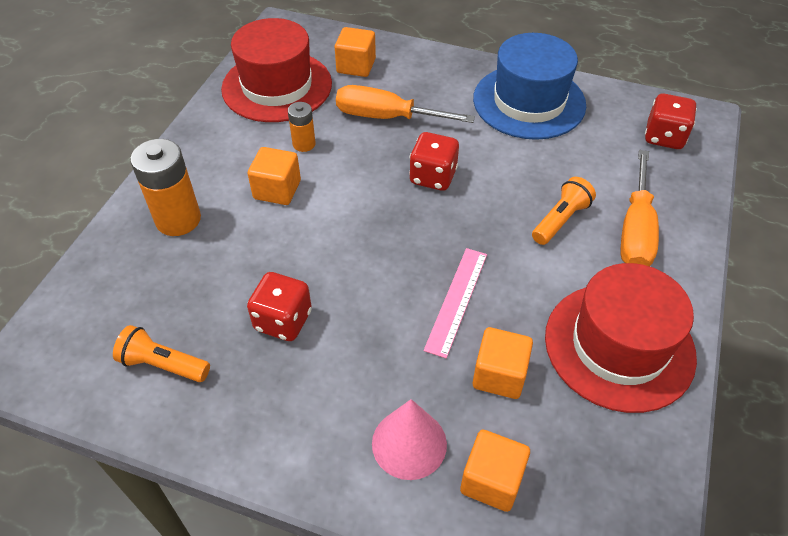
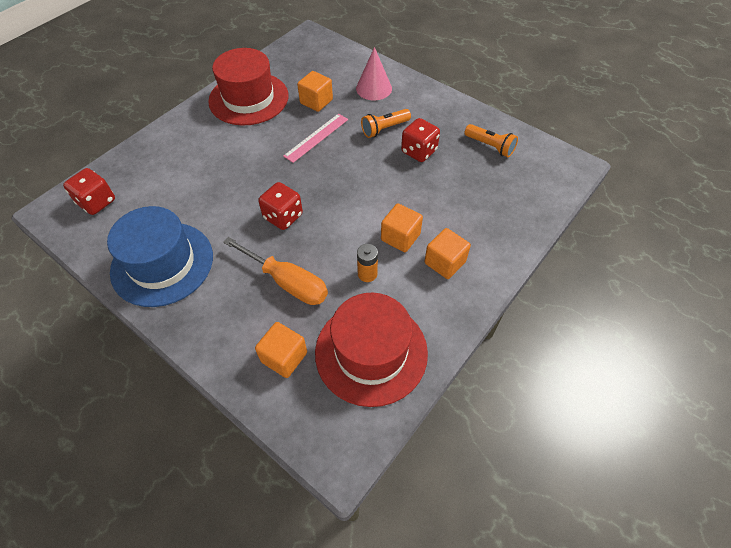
camera: 160 degrees left, 5 degrees up
(178, 219) = (477, 232): orange battery -> none
(491, 480) = (344, 70): orange cube -> orange cube (445, 262)
(560, 220) = (222, 164): orange flashlight -> orange flashlight (384, 129)
(635, 230) = (184, 147): orange screwdriver -> none

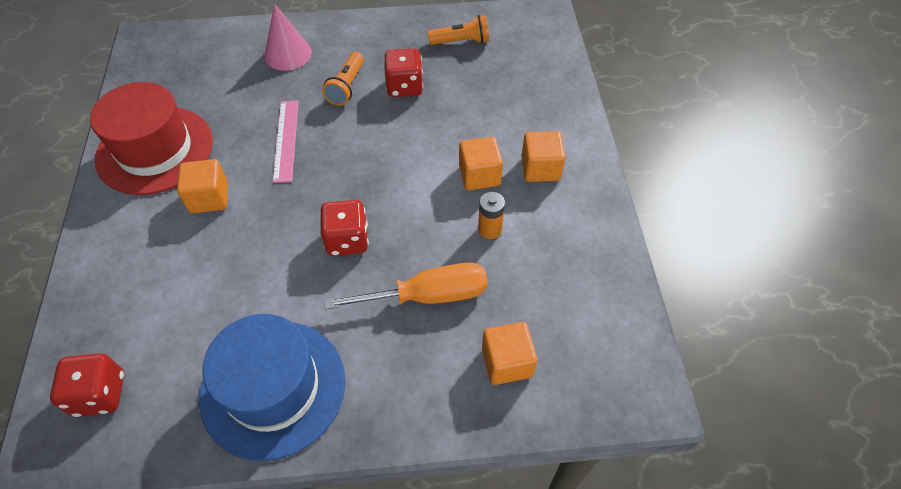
camera: 45 degrees left, 0 degrees up
(316, 101) = (241, 104): orange cube -> orange cube (209, 198)
(371, 352) = (571, 291): red hat -> none

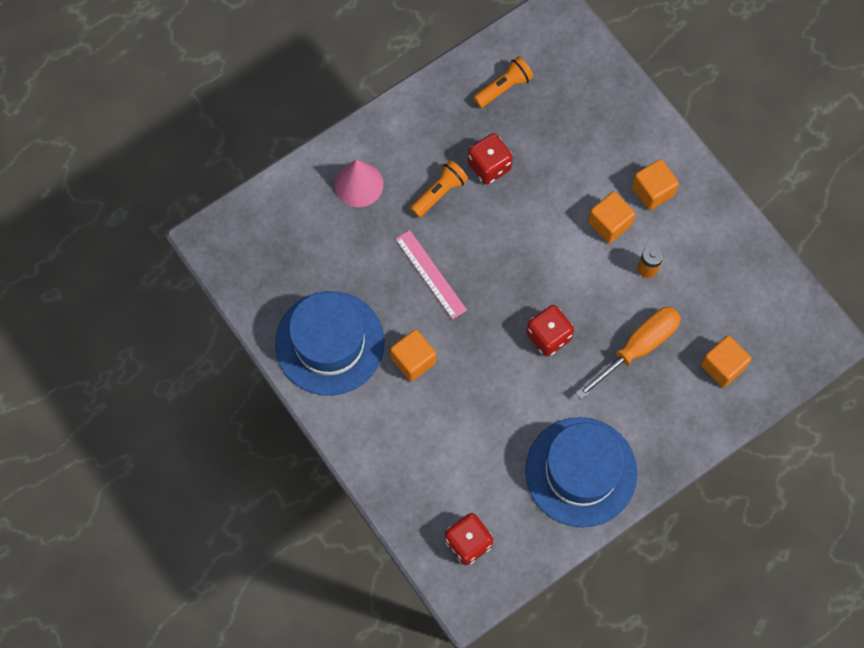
camera: 30 degrees left, 15 degrees up
(155, 150) = (329, 343): red hat -> blue hat
(346, 87) = (439, 193): orange flashlight -> orange flashlight turned 120 degrees counterclockwise

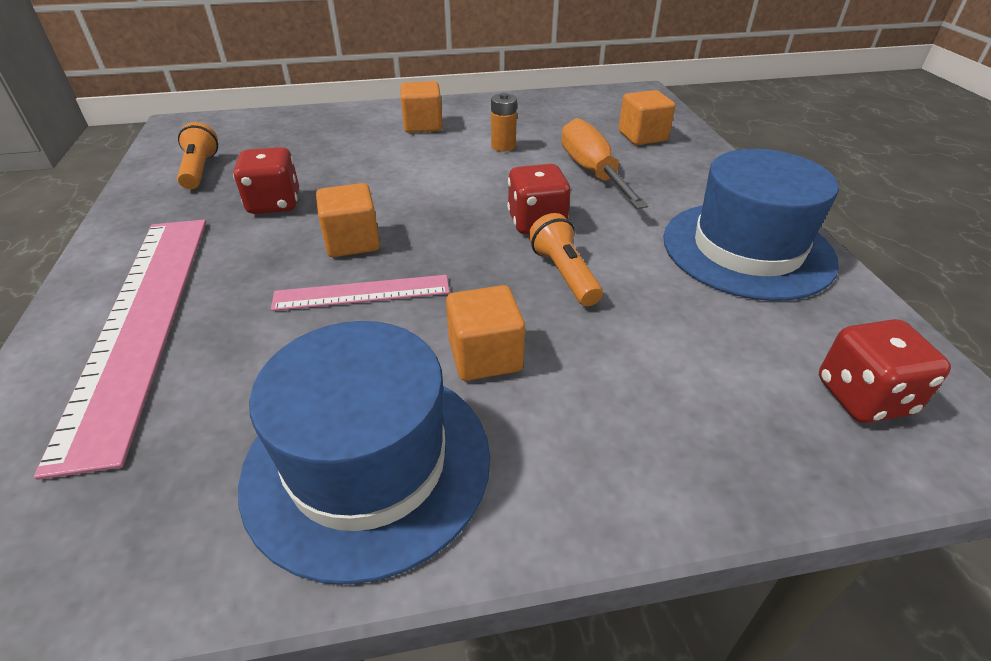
camera: 65 degrees left, 30 degrees down
(359, 184) = (142, 321): pink cone -> pink ruler
(439, 193) = (257, 249): orange flashlight -> orange flashlight (564, 274)
(609, 223) = (432, 153): orange cube -> orange cube (352, 242)

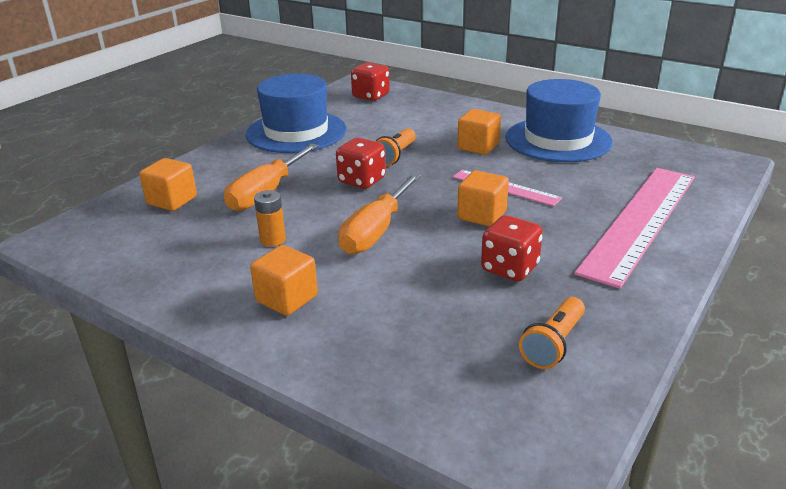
camera: 135 degrees left, 10 degrees down
(434, 184) = (376, 231): none -> orange screwdriver

